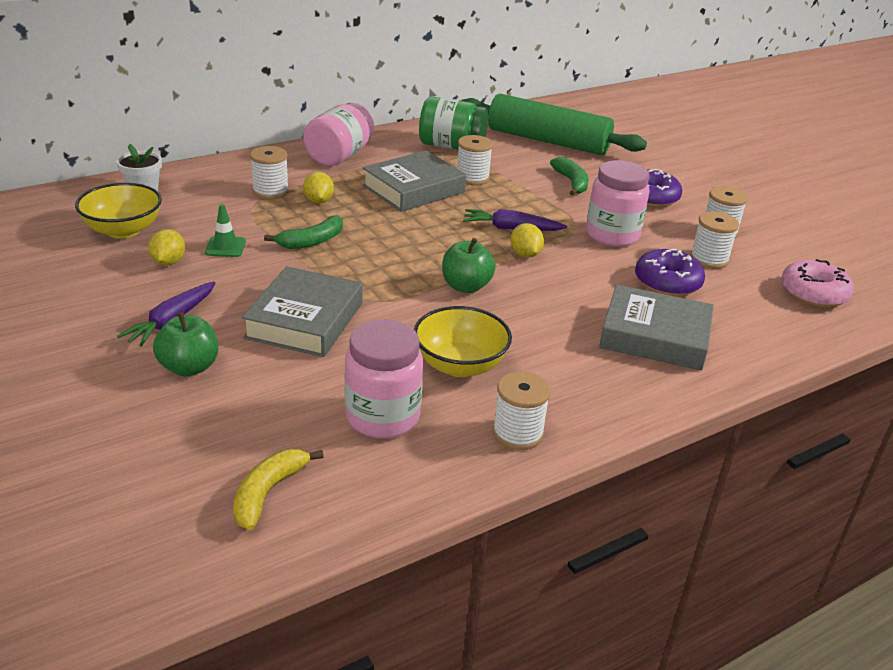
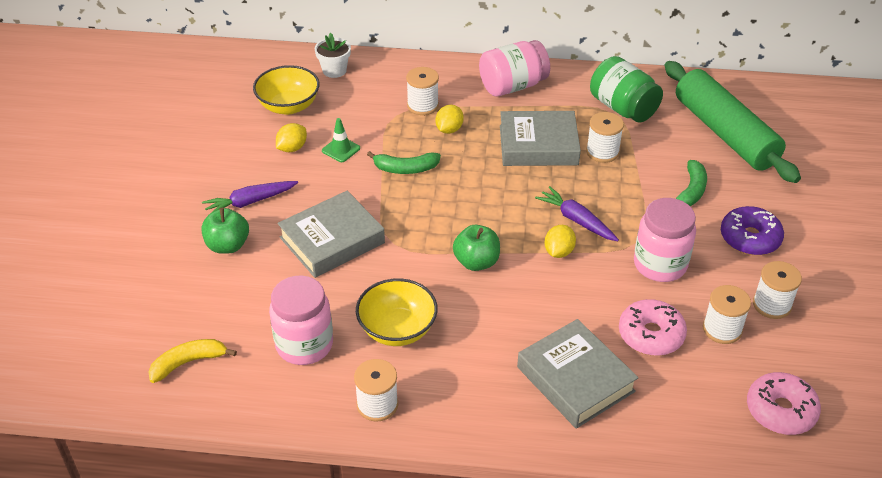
camera: 40 degrees right, 10 degrees up
(667, 283) = (651, 335): purple donut -> pink donut

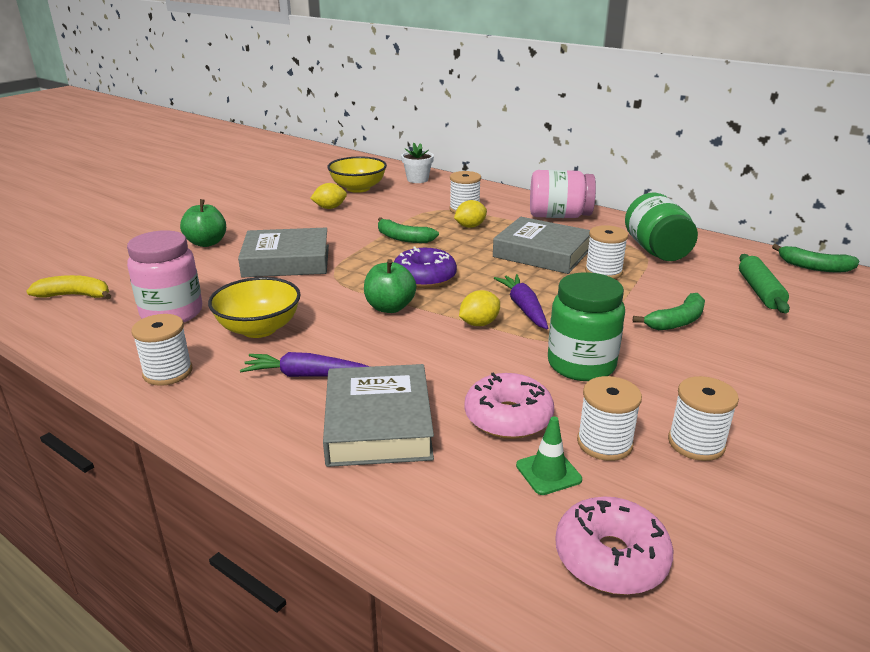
camera: 30 degrees right, 15 degrees down
(250, 202) = (258, 226): purple carrot -> purple carrot (307, 375)
(341, 149) = (365, 217): green traffic cone -> green traffic cone (548, 472)
(660, 264) = (581, 365): pink jar -> green jar
(725, 133) = (760, 291): green rolling pin -> green rolling pin, size x0.50
(744, 87) = (814, 267): none -> green banana
(750, 238) = (718, 376): purple donut -> purple donut (424, 277)

